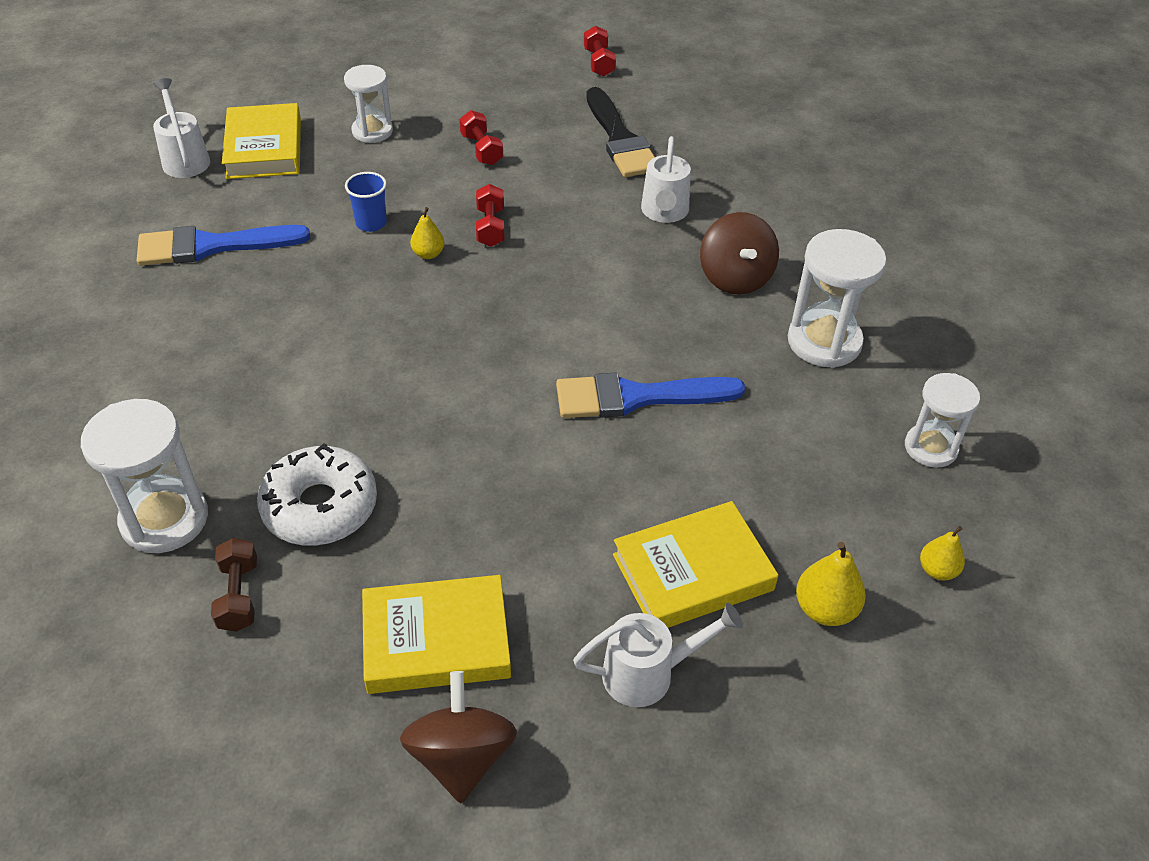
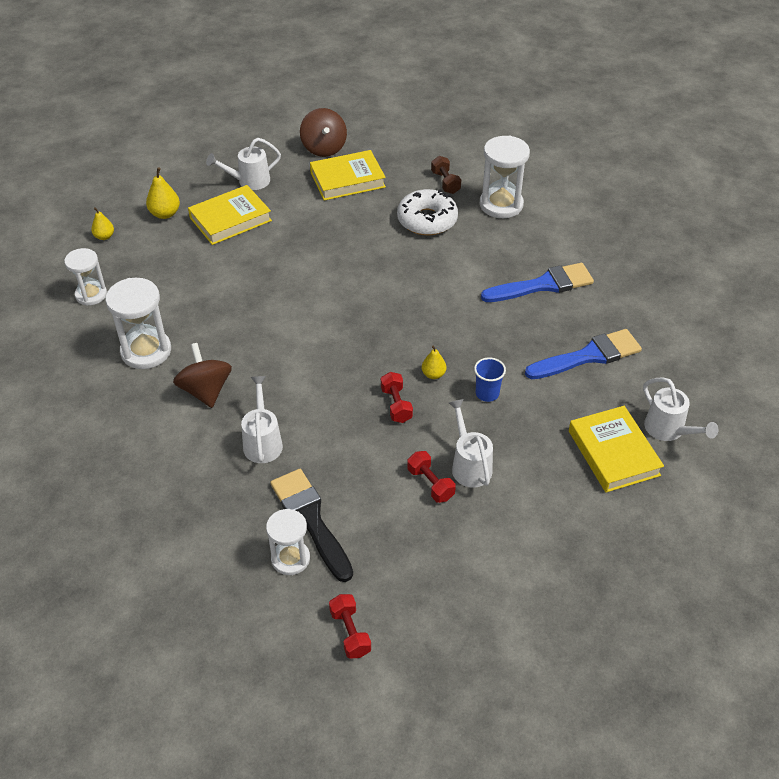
camera: 170 degrees right, 0 degrees up
(372, 131) = (534, 489): white hourglass -> white hourglass (290, 559)
(431, 159) = (469, 465): none -> white watering can
(637, 397) = (268, 298): blue brush -> blue brush (543, 285)

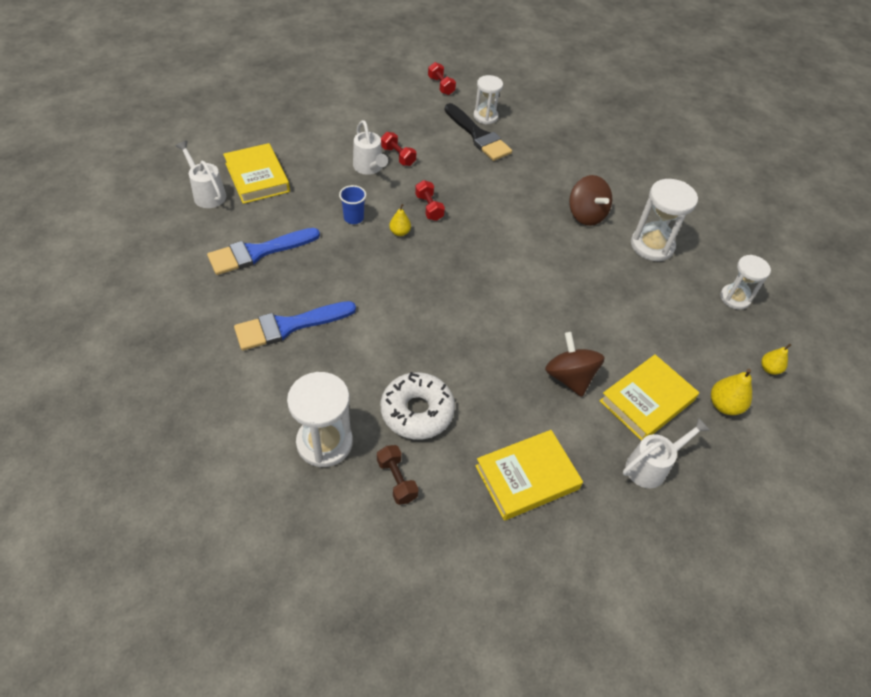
camera: 170 degrees right, 5 degrees up
(263, 442) = (526, 180): white watering can -> none
(324, 148) = (575, 543): brown spinning top -> brown spinning top (569, 377)

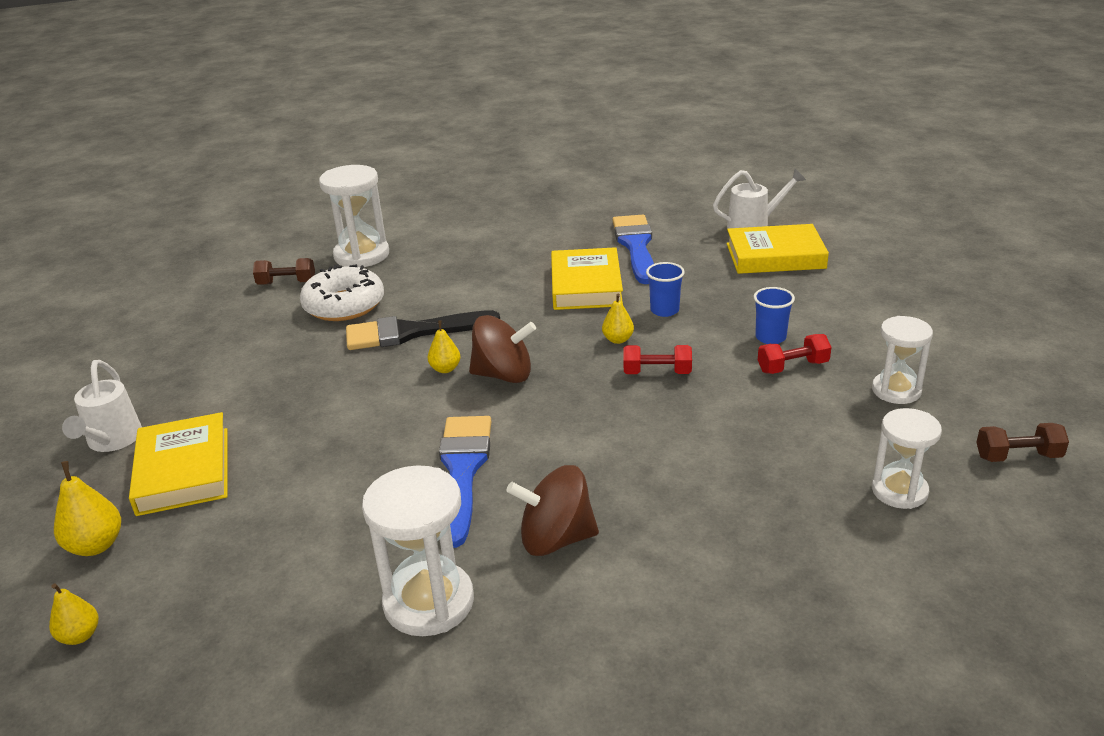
camera: 120 degrees right, 20 degrees down
(289, 326) = (514, 252): blue brush -> blue brush (462, 471)
(369, 168) = (770, 337): white watering can -> blue cup
(441, 86) = (1018, 456): red dumbbell -> brown dumbbell
(473, 308) = (445, 369): none -> yellow pear
(478, 136) = (834, 465): black brush -> black brush (412, 332)
(527, 477) = (205, 352): yellow book -> yellow book (586, 285)
(569, 377) = (280, 416): brown spinning top -> brown spinning top (503, 375)
(735, 298) = (230, 669): white hourglass -> white hourglass (896, 390)

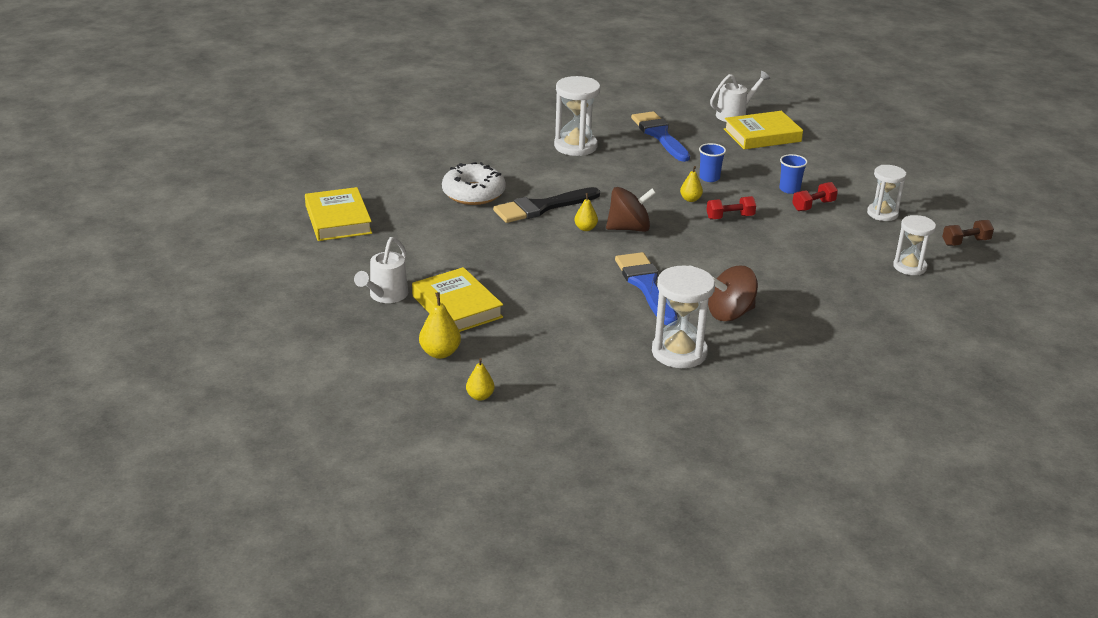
camera: 20 degrees left, 0 degrees up
(112, 441) = (385, 296): white watering can -> white watering can turned 45 degrees clockwise
(286, 283) = (412, 181): brown dumbbell -> none
(362, 255) = (454, 156): white hourglass -> white hourglass (575, 146)
(586, 285) = (643, 165): yellow book -> yellow book (338, 220)

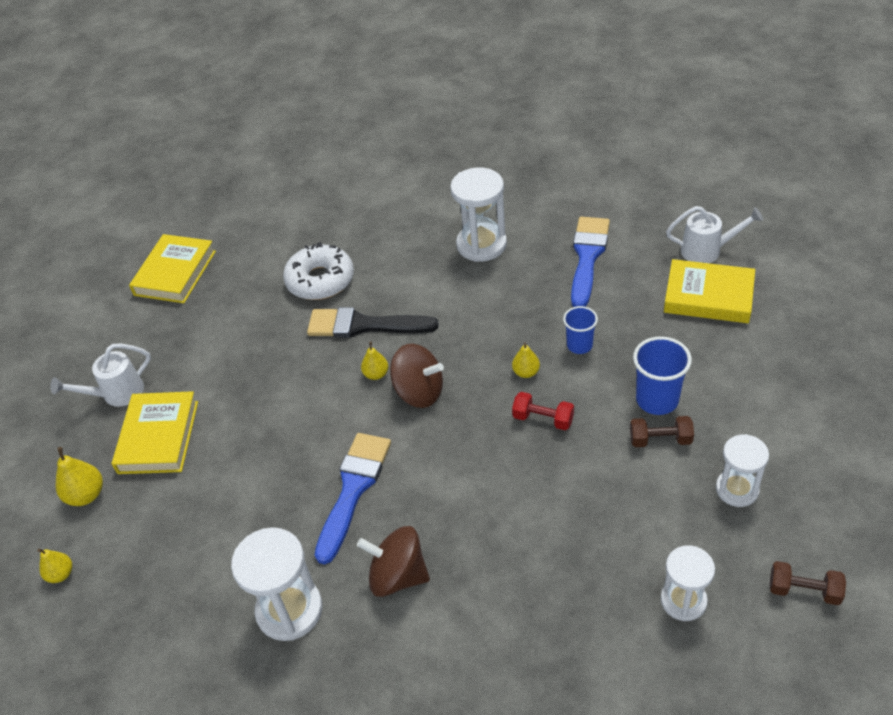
camera: 40 degrees right, 15 degrees up
(789, 189) = (657, 400): blue cup -> blue cup, size x1.55
(813, 206) = (660, 440): red dumbbell -> brown dumbbell

